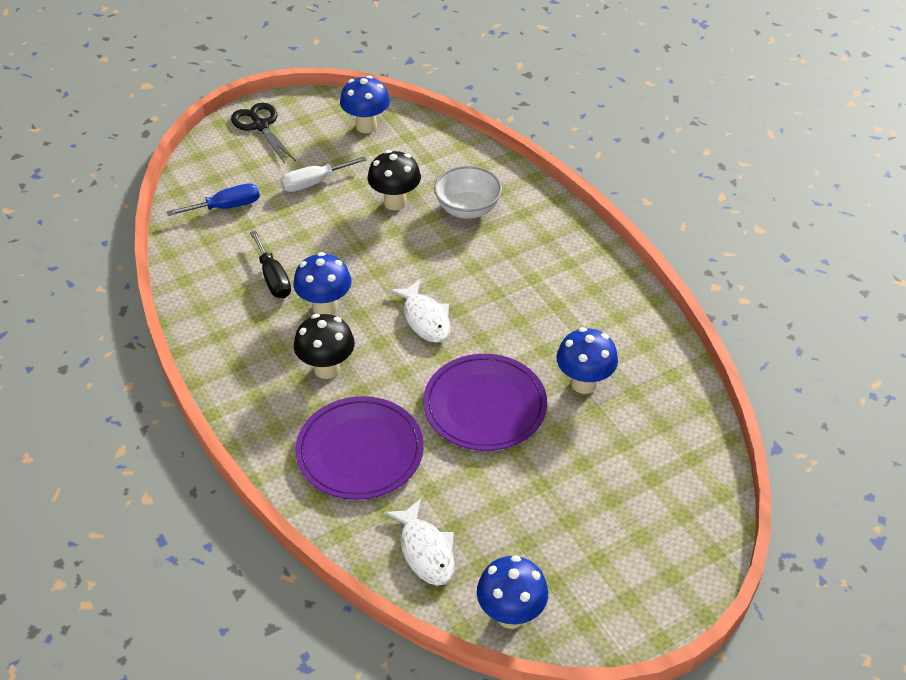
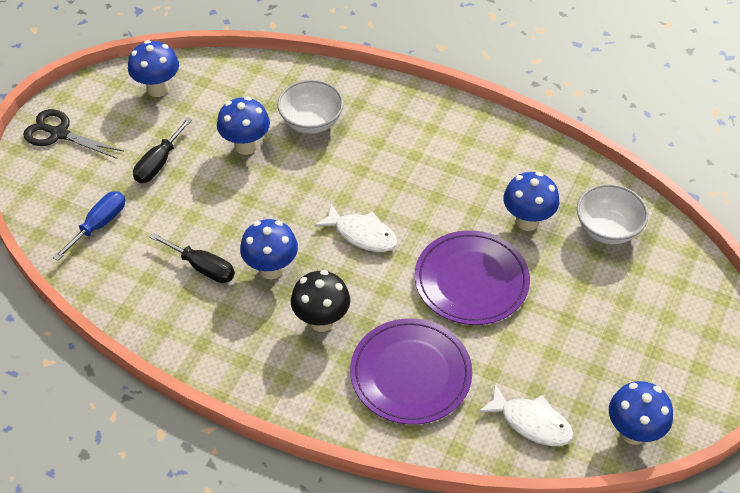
camera: 35 degrees left, 5 degrees up
(314, 183) = (159, 163): white screwdriver -> black screwdriver
(395, 202) = (246, 146): black mushroom -> blue mushroom
(655, 430) = (607, 229): none -> white bowl

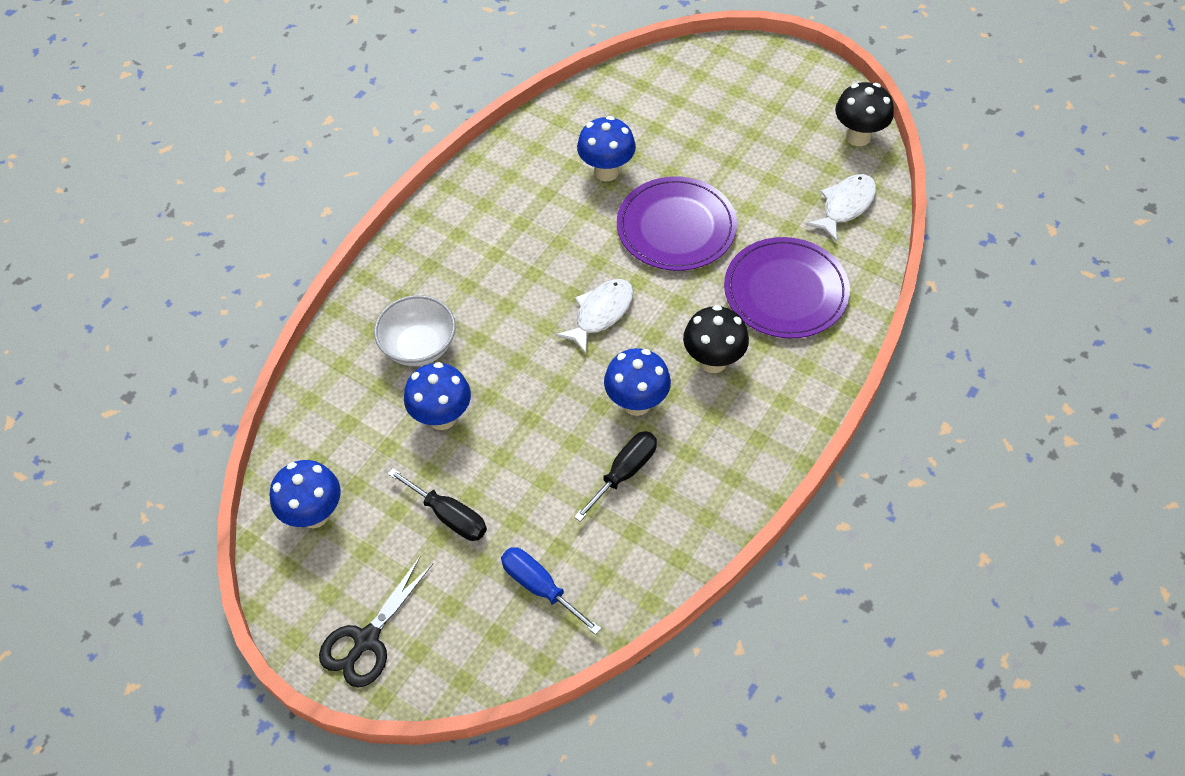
camera: 80 degrees left, 5 degrees up
(607, 229) = (627, 113): white bowl -> none
(633, 432) = (858, 137): blue mushroom -> black mushroom

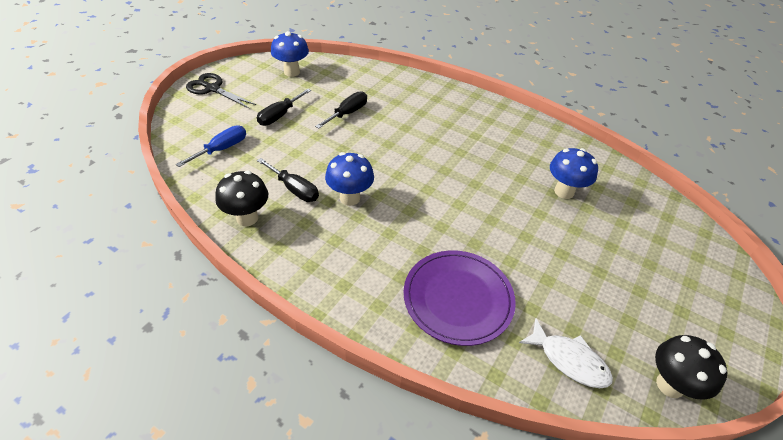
camera: 85 degrees right, 10 degrees down
(419, 347) = (399, 105): white bowl -> none
(442, 417) = (347, 113): blue mushroom -> black screwdriver
(600, 313) = (428, 183): white fish -> none
(676, 227) = (516, 229): purple plate -> none
(713, 361) = (385, 243): black mushroom -> black mushroom (247, 218)

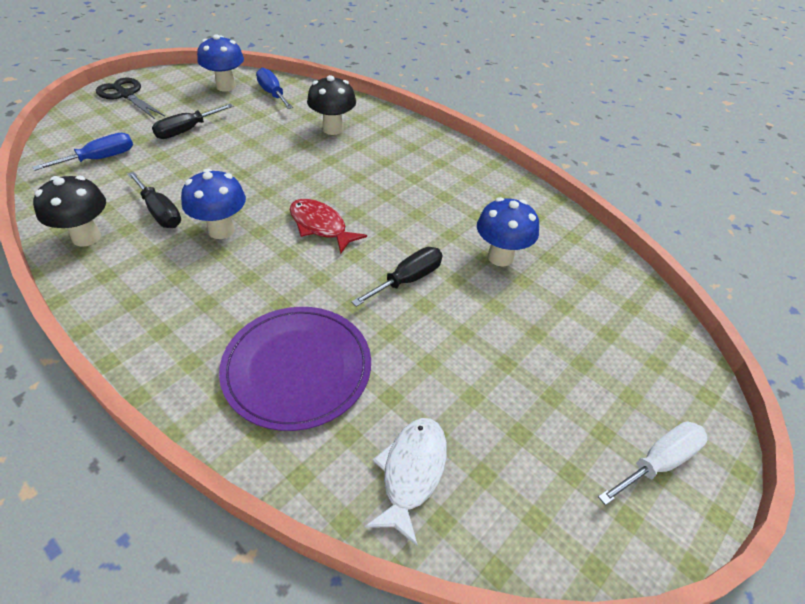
camera: 10 degrees right, 0 degrees up
(333, 74) = (272, 94): none -> blue screwdriver
(347, 113) = (268, 136): black screwdriver -> black screwdriver (408, 280)
(423, 184) = (320, 226): none -> red fish
(569, 360) = (411, 472): white fish -> white fish turned 120 degrees counterclockwise
(670, 385) = (543, 532): black mushroom -> black mushroom (333, 129)
(724, 325) = (658, 462): none -> white screwdriver

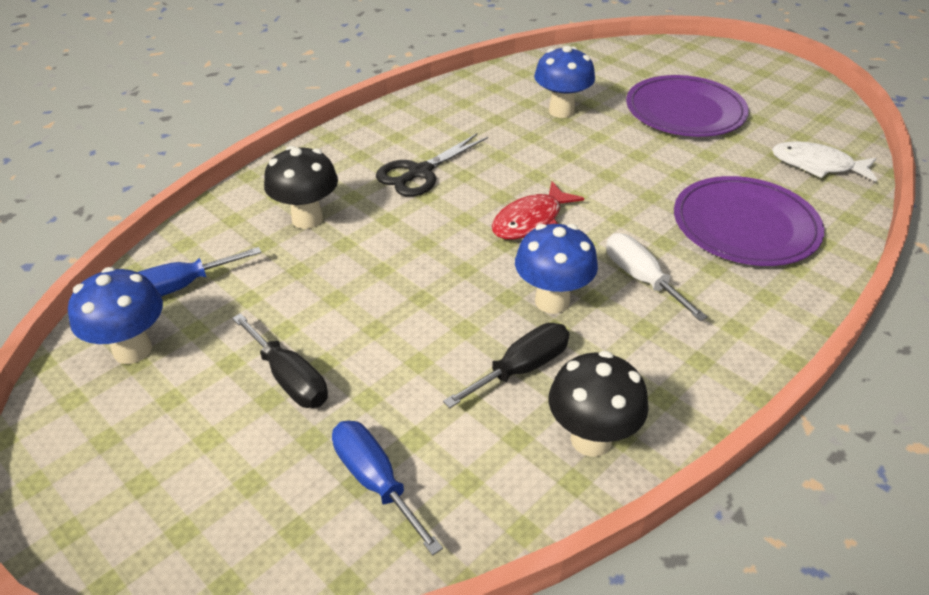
camera: 85 degrees left, 5 degrees down
(126, 95) = (122, 503): black scissors -> black scissors (419, 172)
(408, 280) = (607, 163): black screwdriver -> none
(522, 358) = (685, 111): none -> purple plate
(658, 462) = (755, 71): white screwdriver -> white screwdriver (641, 279)

